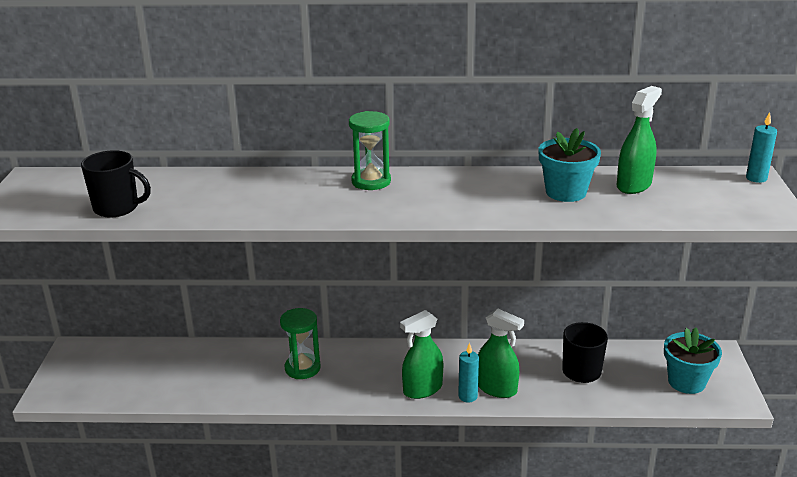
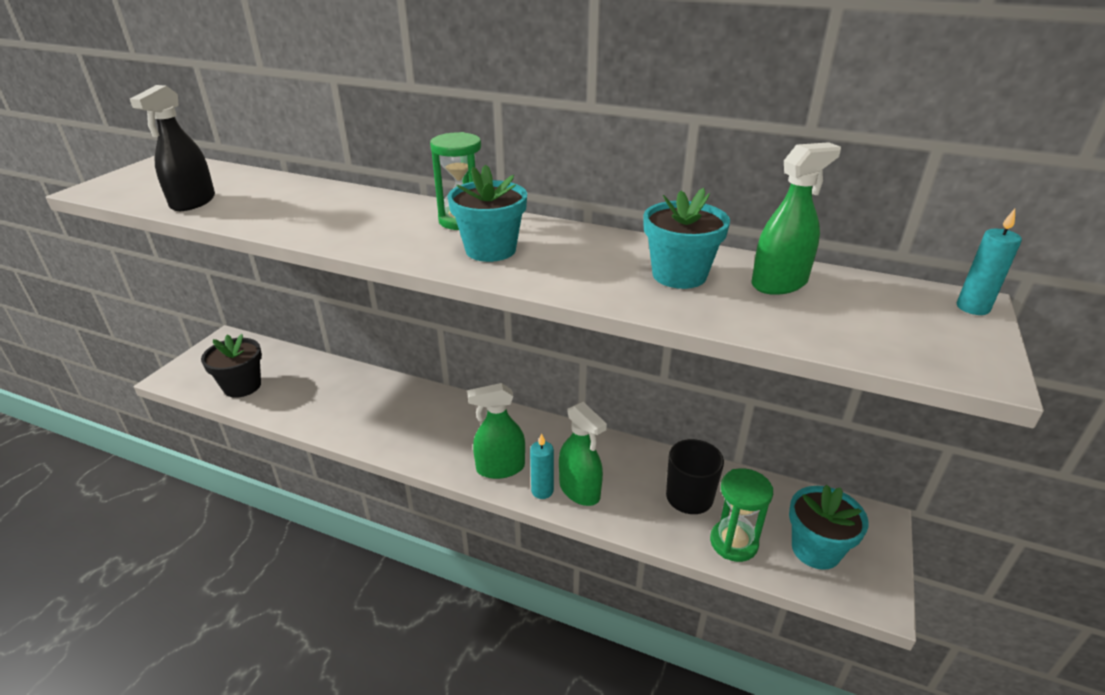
camera: 20 degrees right, 5 degrees up
(117, 208) = (193, 202): black mug -> black spray bottle
(130, 384) = (242, 386): none -> black flower pot
(302, 368) = (400, 411): green hourglass -> green hourglass (733, 542)
(417, 200) = (490, 250): none -> turquoise flower pot

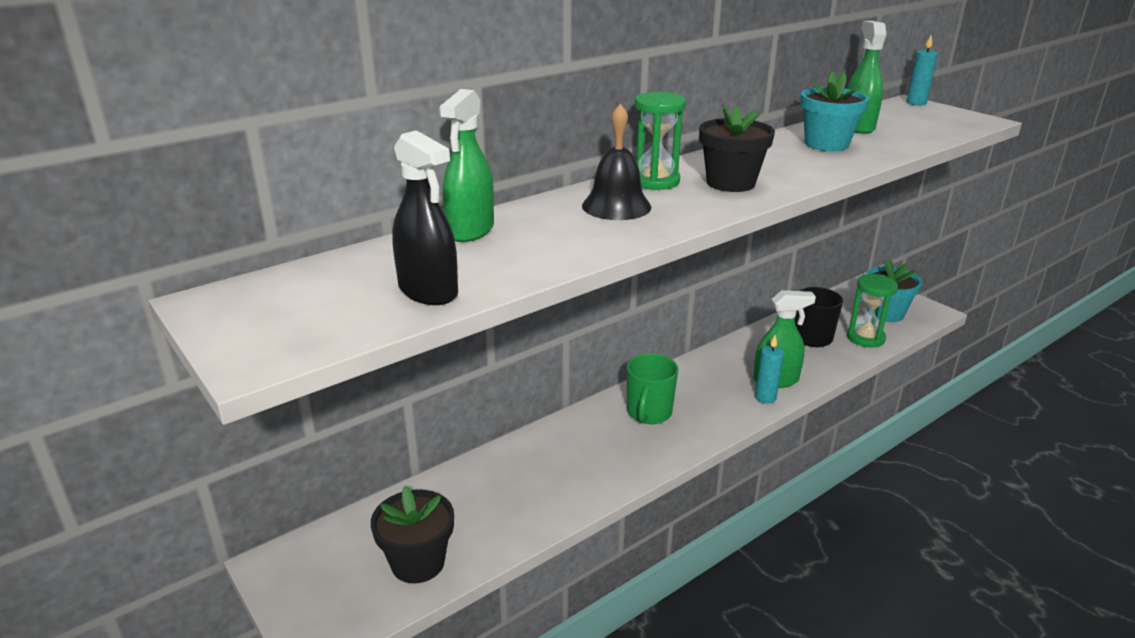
camera: 60 degrees left, 5 degrees down
(388, 219) = (616, 206): none -> black bell
(466, 427) = (649, 413): none -> green mug
(490, 250) = (730, 183): turquoise flower pot -> black flower pot
(500, 468) = (721, 410): green spray bottle -> green spray bottle (470, 230)

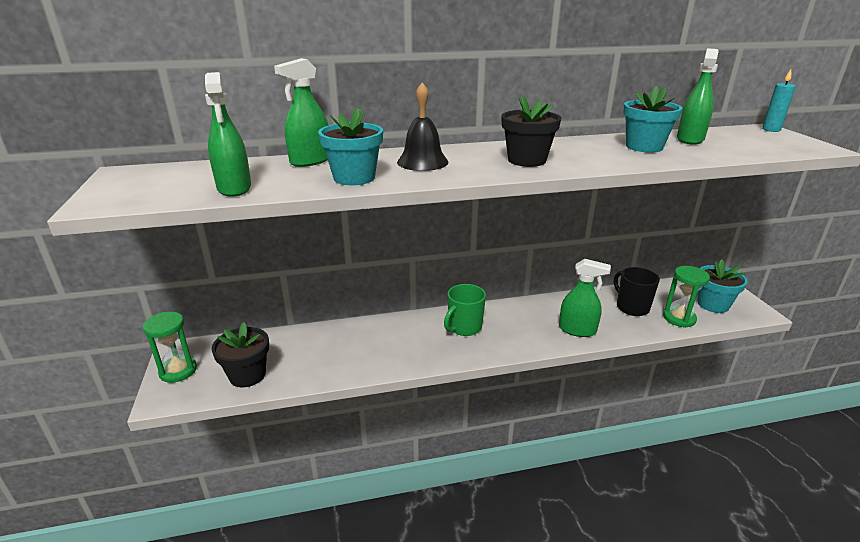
camera: 25 degrees right, 0 degrees up
(428, 291) = (234, 188): black spray bottle -> green spray bottle
(565, 244) = (354, 178): none -> turquoise flower pot
(655, 181) = (472, 152): green hourglass -> green hourglass (178, 371)
(765, 397) = (558, 340): turquoise candle -> none

